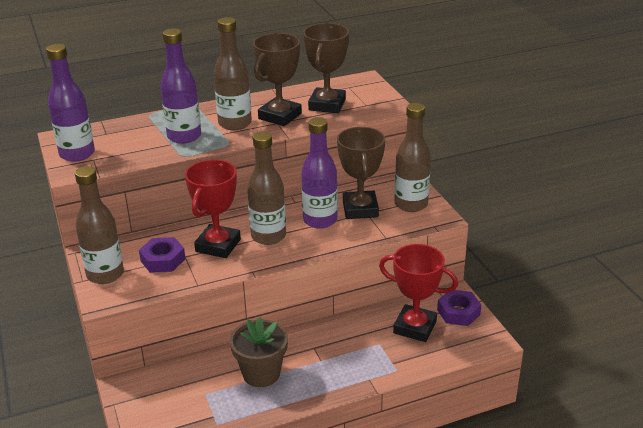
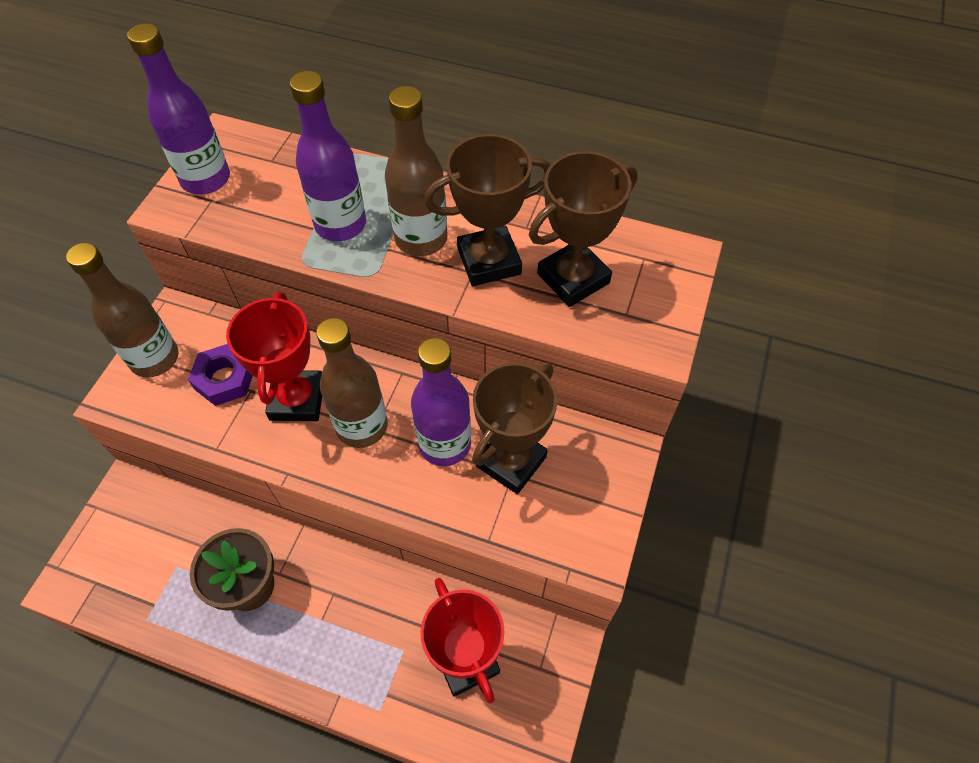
camera: 40 degrees right, 25 degrees up
(218, 245) = (297, 399): red trophy -> red trophy turned 60 degrees counterclockwise
(411, 204) = (583, 502): brown bottle -> none
(458, 312) = (540, 682): purple nut -> none

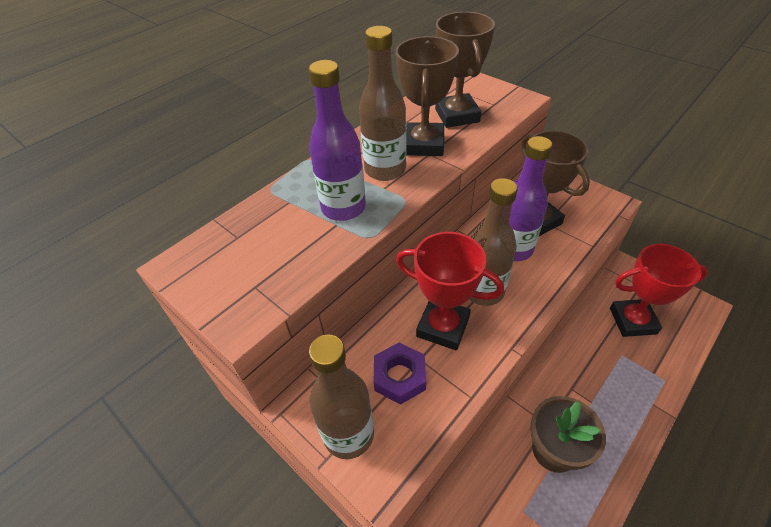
camera: 65 degrees left, 10 degrees down
(206, 179) = (225, 286): purple bottle -> none

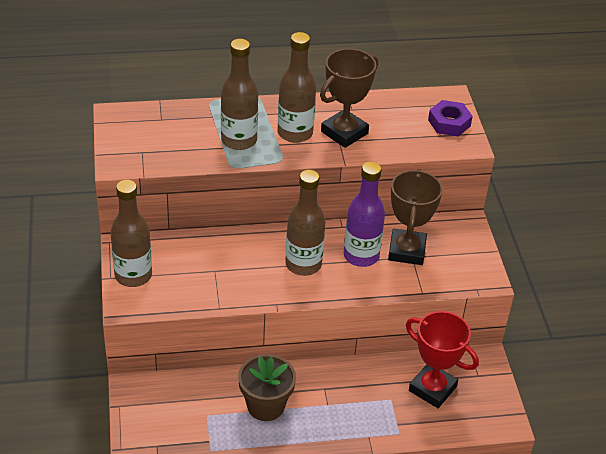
camera: 35 degrees right, 5 degrees down
(343, 208) = (239, 140): purple bottle -> brown bottle
(399, 376) = (192, 270): purple nut -> purple nut (449, 123)
(443, 327) = (250, 265): red trophy -> none
(457, 115) = (398, 126): brown trophy -> none

